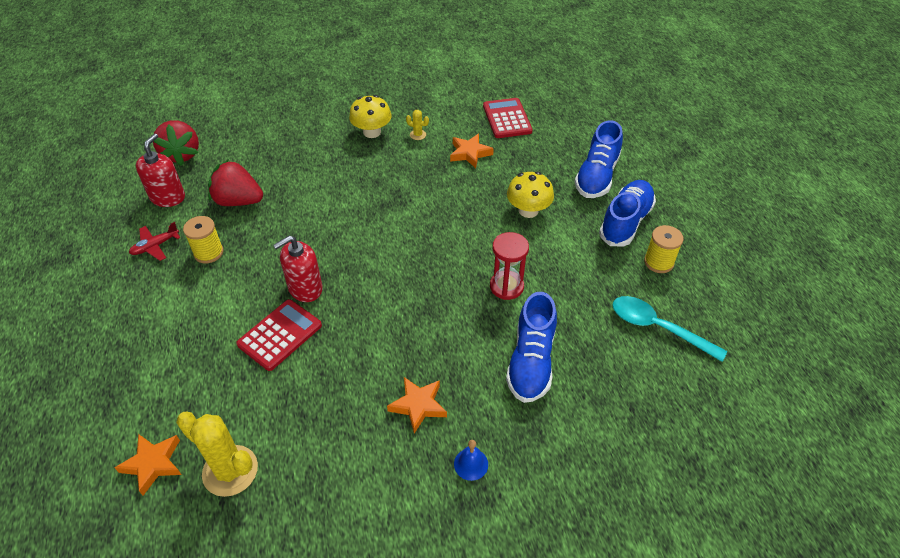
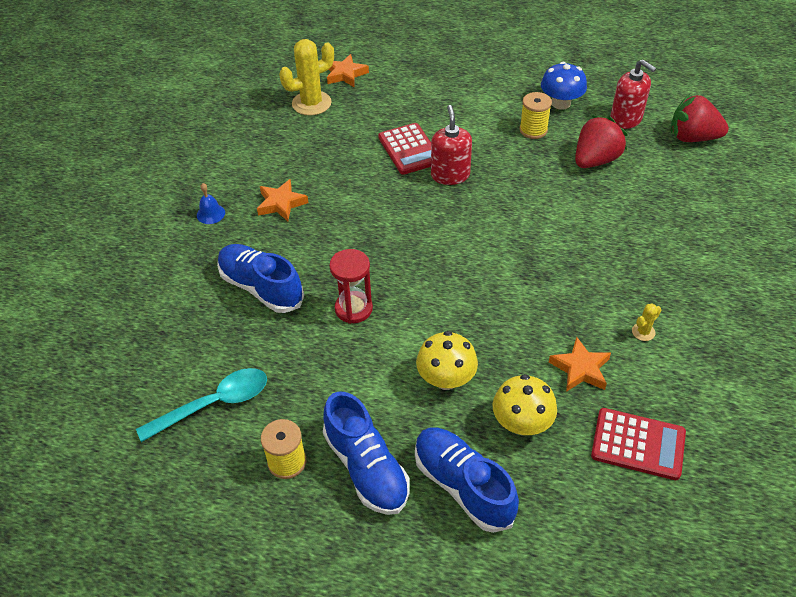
camera: 120 degrees right, 0 degrees up
(155, 246) = (561, 103): red plane -> blue mushroom
(372, 132) = (668, 291): yellow mushroom -> yellow mushroom (521, 423)

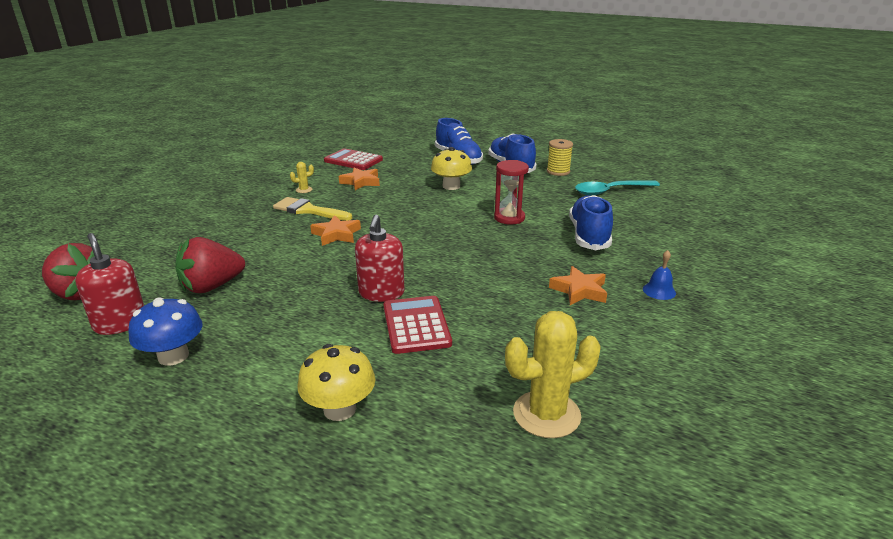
camera: 170 degrees left, 20 degrees down
(261, 287) = (589, 235): blue shoe -> blue shoe turned 135 degrees counterclockwise
(345, 74) = (480, 468): orange star -> orange star (336, 234)
(521, 423) = (413, 170): yellow mushroom -> yellow mushroom (339, 409)
(533, 130) = (246, 326): yellow spool -> none
(601, 285) = (308, 210): none -> yellow brush

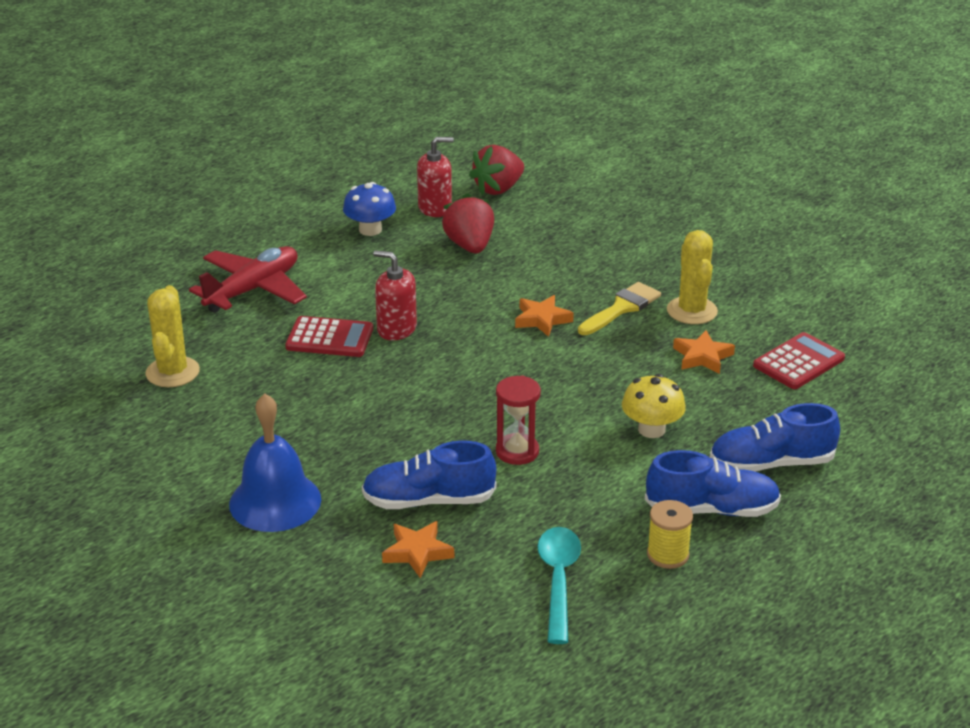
camera: 110 degrees right, 5 degrees up
(304, 190) = (692, 311): yellow cactus -> yellow cactus, size x2.23
(339, 409) = (253, 290): yellow mushroom -> red plane
(579, 290) = (315, 447): orange star -> orange star (417, 552)
(589, 235) = (428, 501): blue shoe -> blue shoe turned 150 degrees clockwise
(659, 291) = (275, 501): blue bell -> blue bell, size x2.43

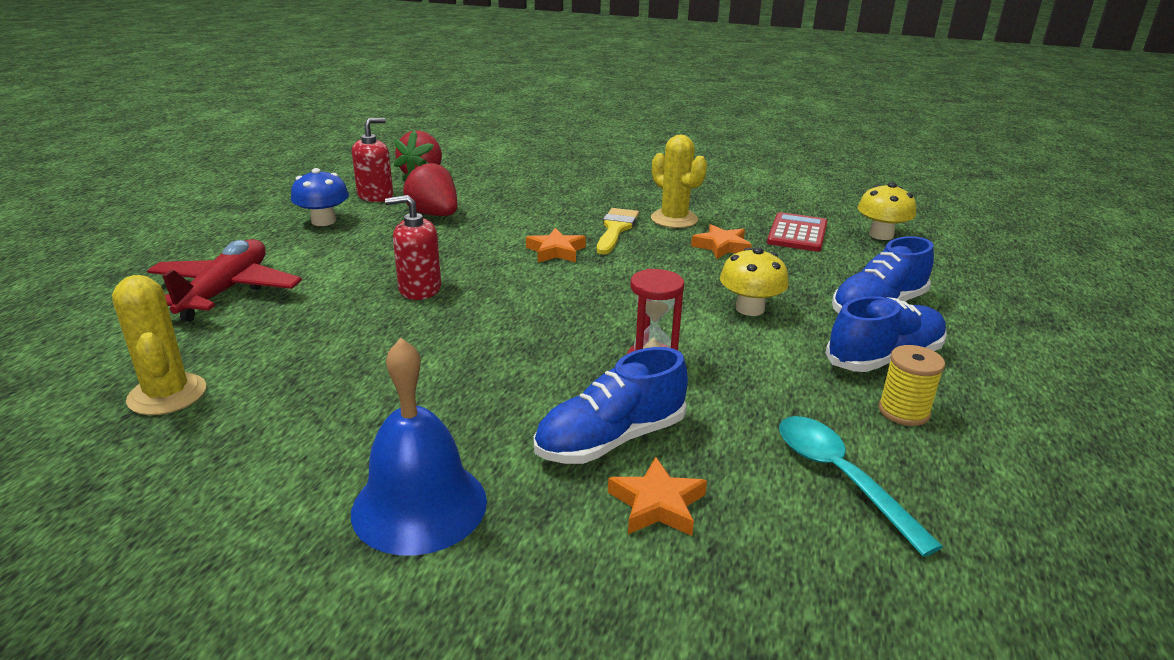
camera: 30 degrees left, 5 degrees down
(329, 338) = (351, 313): red calculator -> none
(887, 388) = (881, 235): none -> yellow mushroom

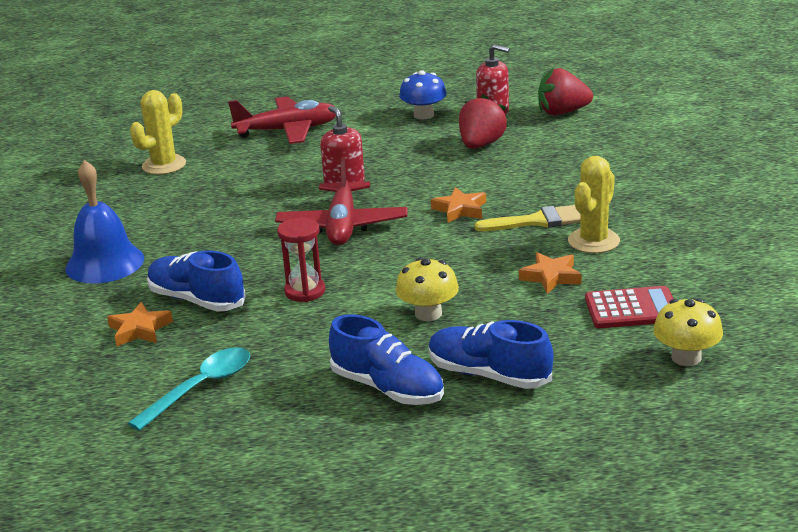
camera: 70 degrees right, 0 degrees up
(519, 310) = (342, 225): none -> red plane
(903, 411) = (304, 405): yellow spool -> none

